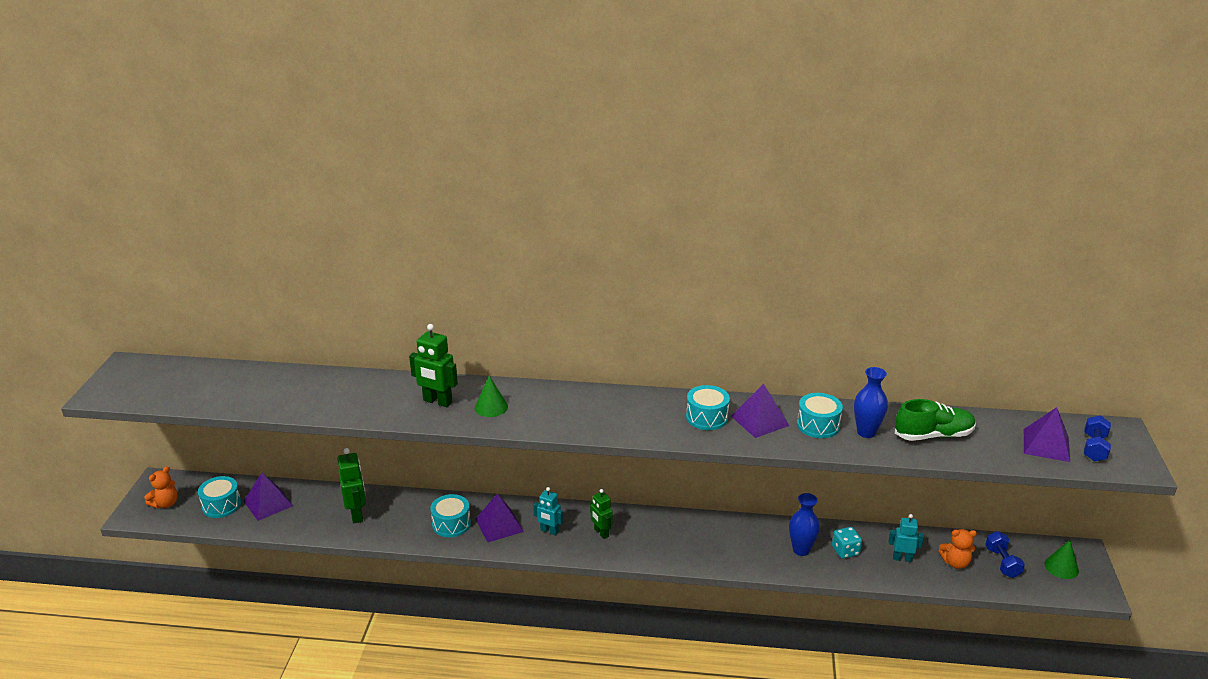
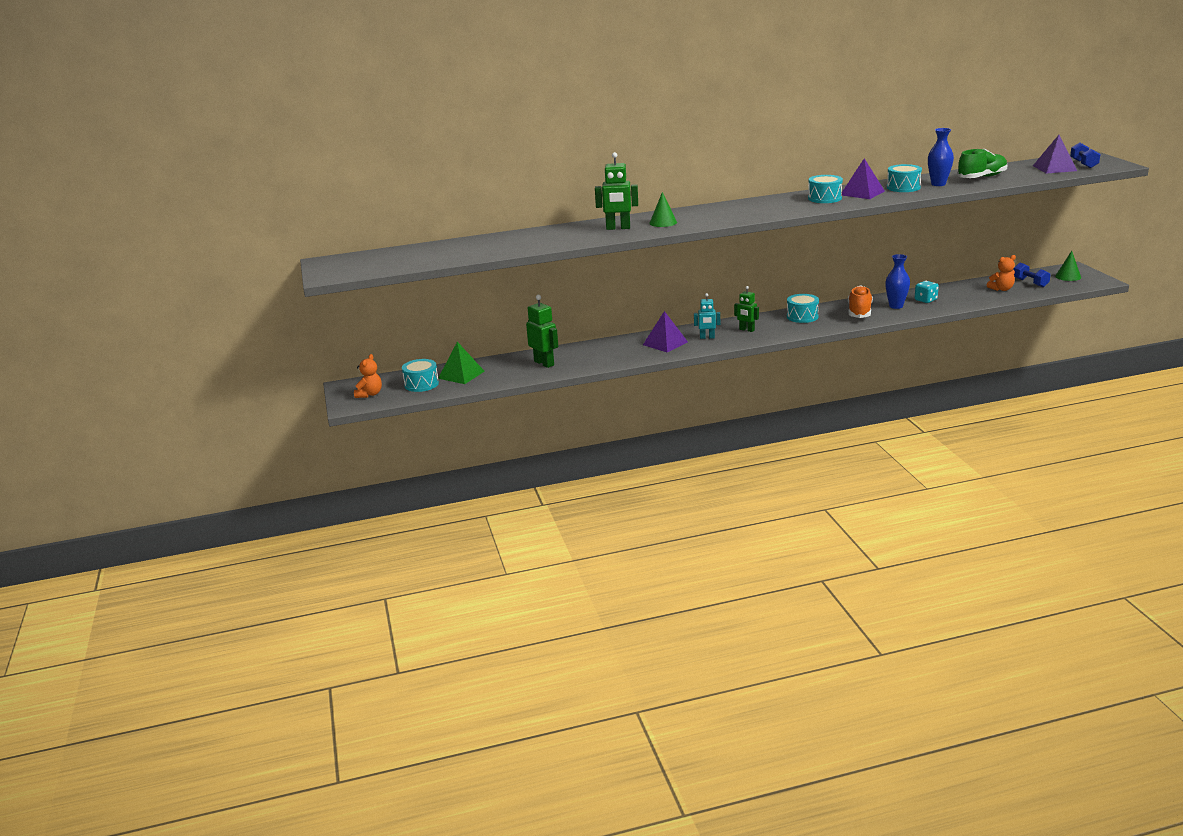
camera: 20 degrees left, 5 degrees down
(268, 503) = (461, 374): purple pyramid -> green pyramid
(451, 524) = (627, 351): turquoise drum -> turquoise drum (802, 316)
(750, 546) = (859, 312): none -> orange shoe
(902, 558) = (966, 295): turquoise robot -> none

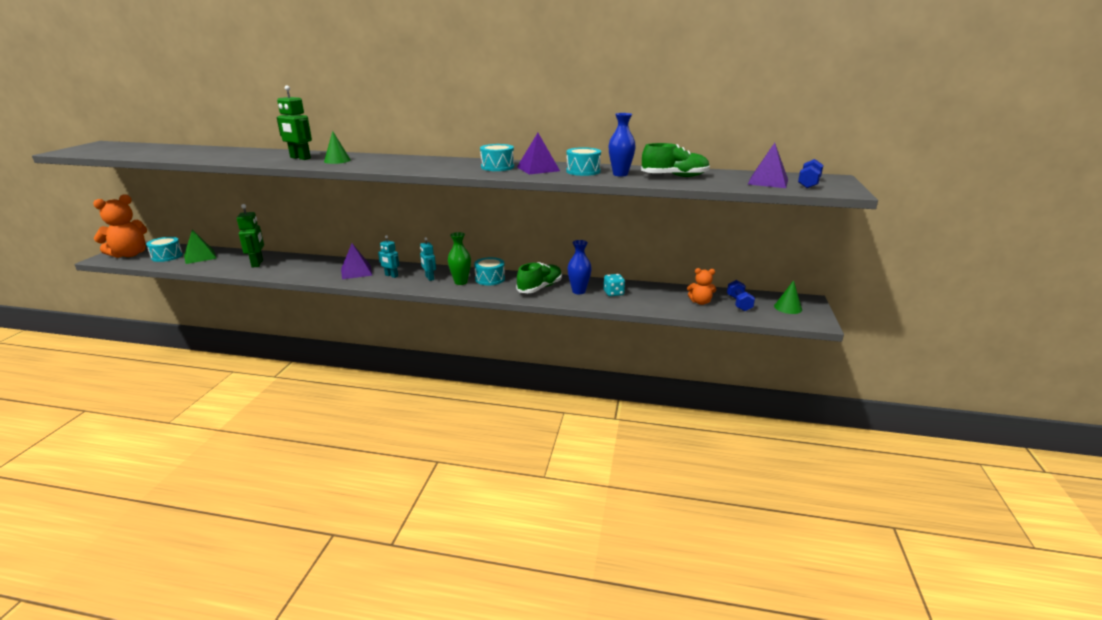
camera: 25 degrees right, 0 degrees up
(369, 394) = (129, 254): orange teddy bear -> orange teddy bear, size x1.89
(746, 330) = (429, 278): green robot -> turquoise robot
(782, 325) = (461, 282): none -> green vase
(859, 312) = (540, 288): orange shoe -> green shoe

